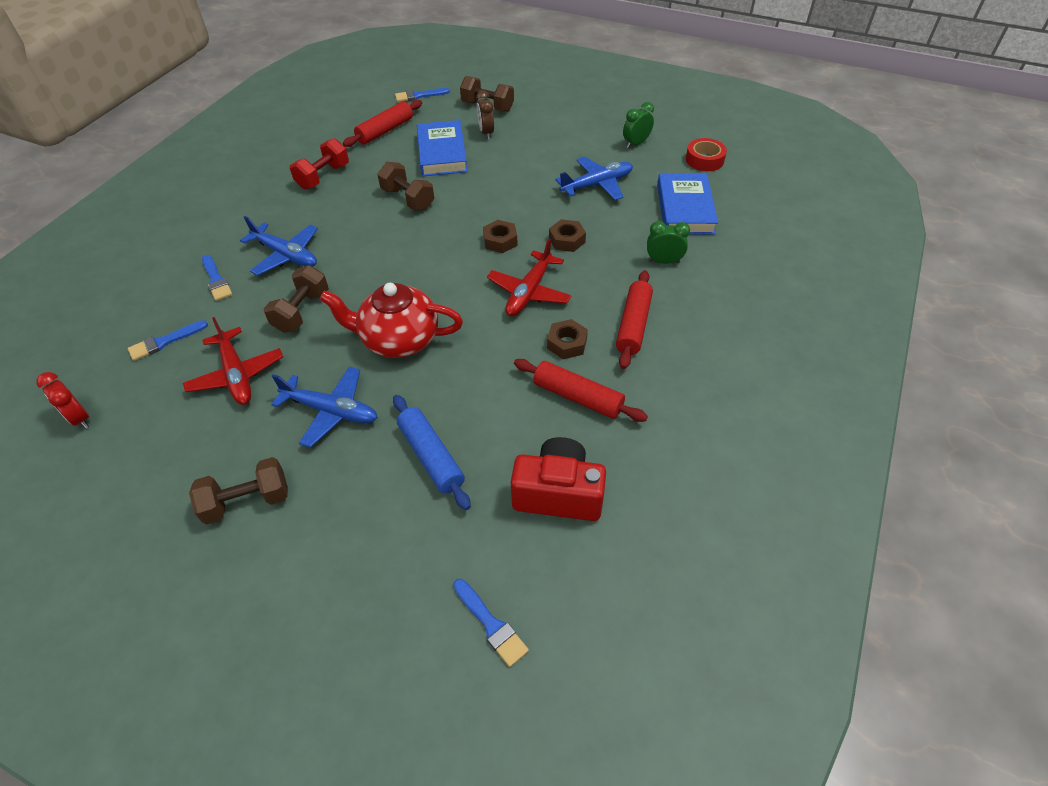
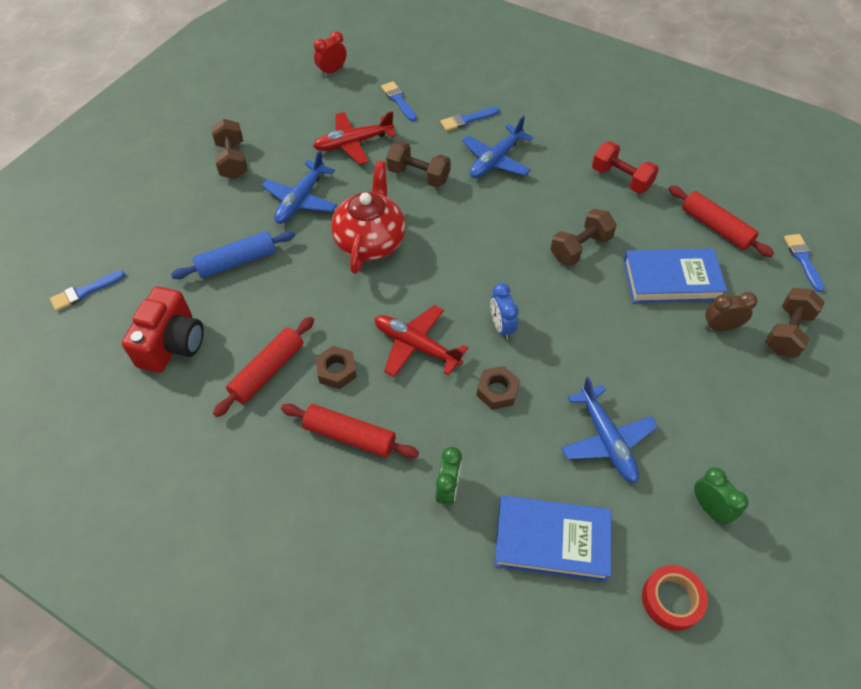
camera: 95 degrees right, 5 degrees up
(500, 241) = (501, 326): brown nut -> blue clock

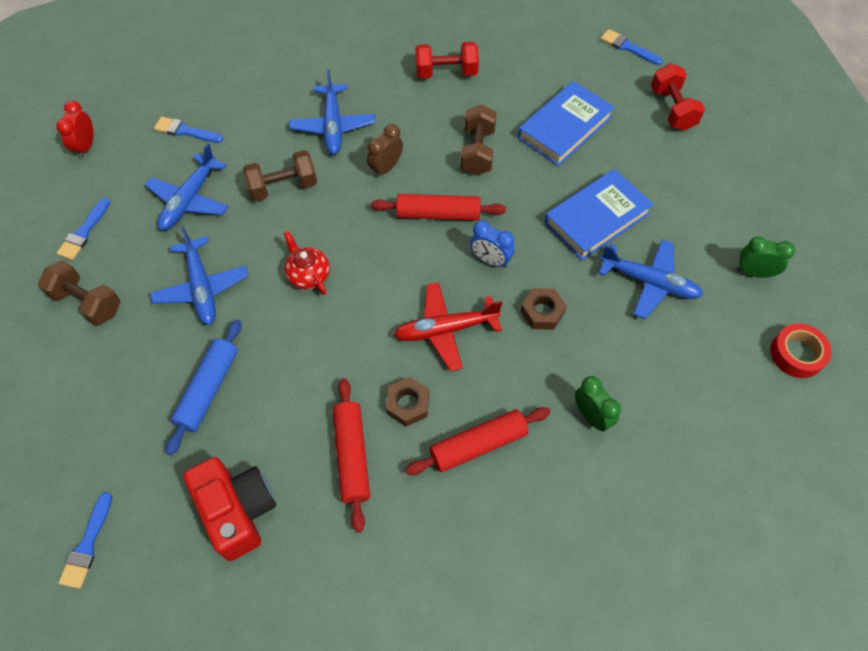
camera: 45 degrees left, 5 degrees up
(353, 143) = (189, 200): red plane -> blue plane
(370, 241) = (308, 275): red teapot -> red teapot, size x0.54
(467, 120) = (268, 107): blue brush -> blue brush (84, 232)
(551, 540) = (692, 385): blue book -> blue book (596, 218)
(715, 227) = (550, 64): red rolling pin -> red rolling pin (438, 214)
(720, 327) = (630, 138): brown clock -> brown clock (386, 168)
(787, 332) = (672, 109): brown dumbbell -> red dumbbell

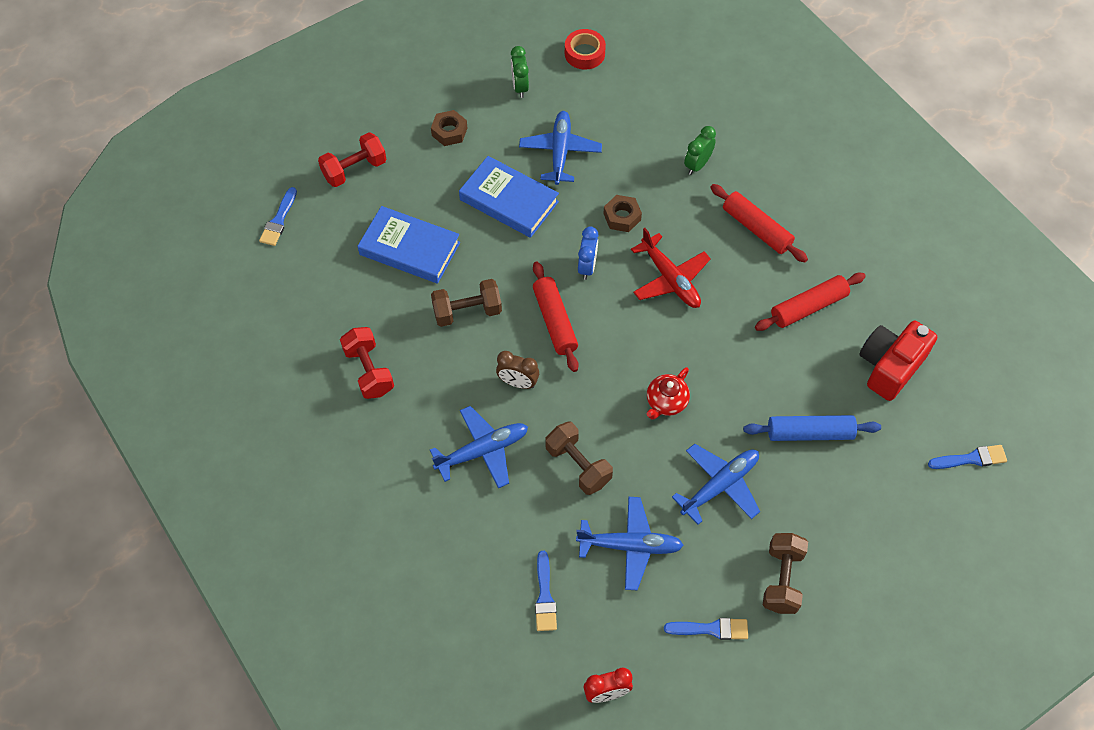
camera: 110 degrees left, 0 degrees up
(408, 404) = (748, 284): brown nut -> brown nut (449, 132)

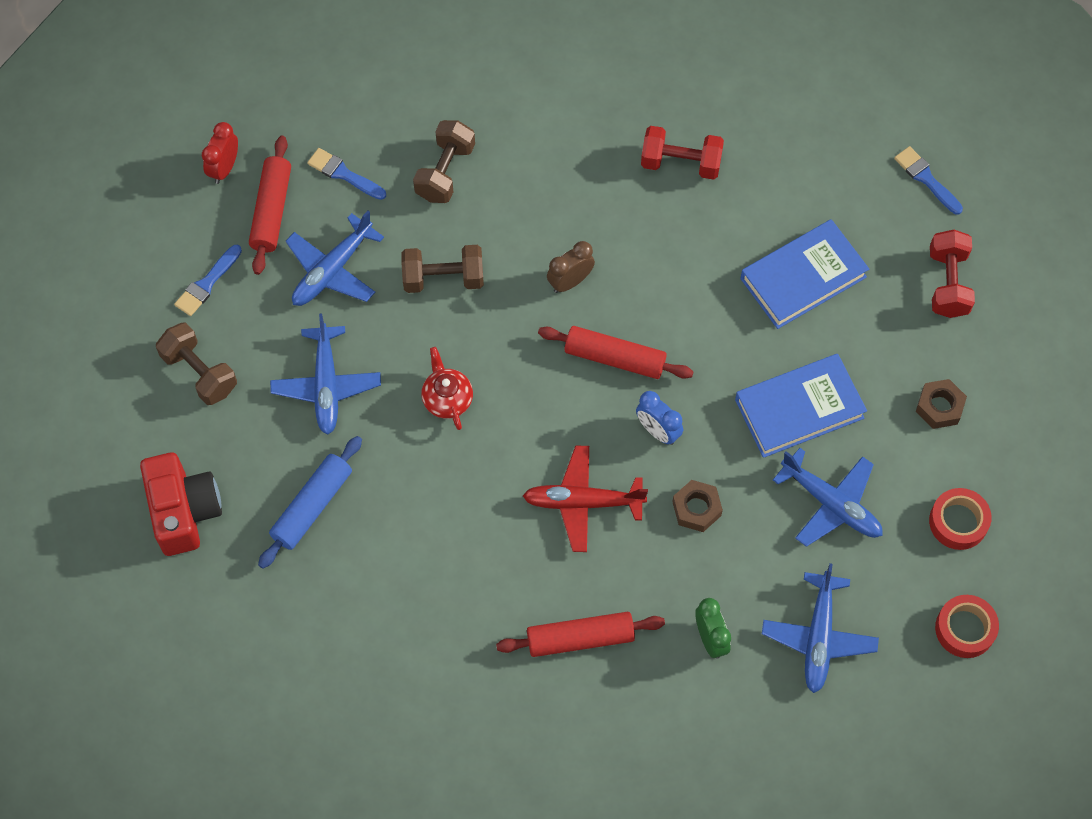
camera: 125 degrees right, 5 degrees up
(467, 312) = (685, 285): brown dumbbell -> brown dumbbell (445, 172)
(483, 451) = (521, 209): blue plane -> blue plane (818, 637)
(520, 87) = (958, 522): green clock -> red tape
(808, 307) = (446, 616): red rolling pin -> red rolling pin (271, 210)
(889, 366) = (318, 642): red camera -> red camera (184, 511)
(971, 458) = (165, 638): blue brush -> none

